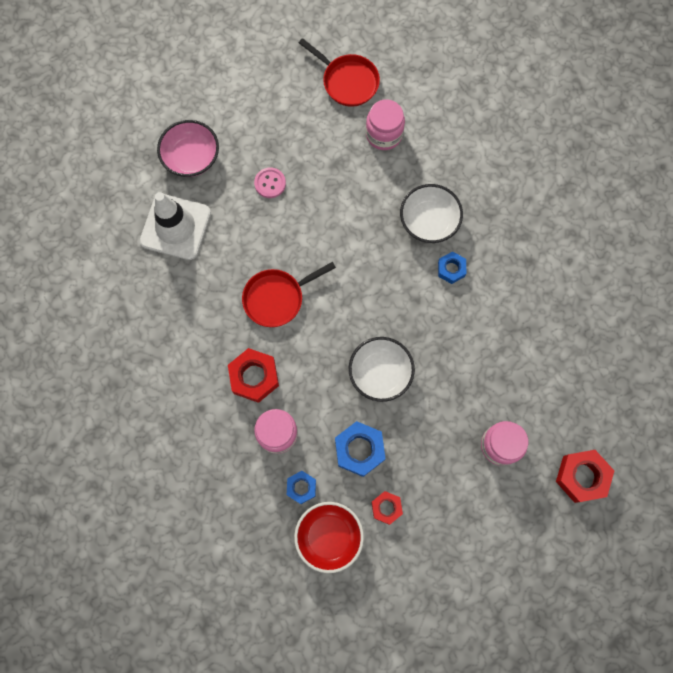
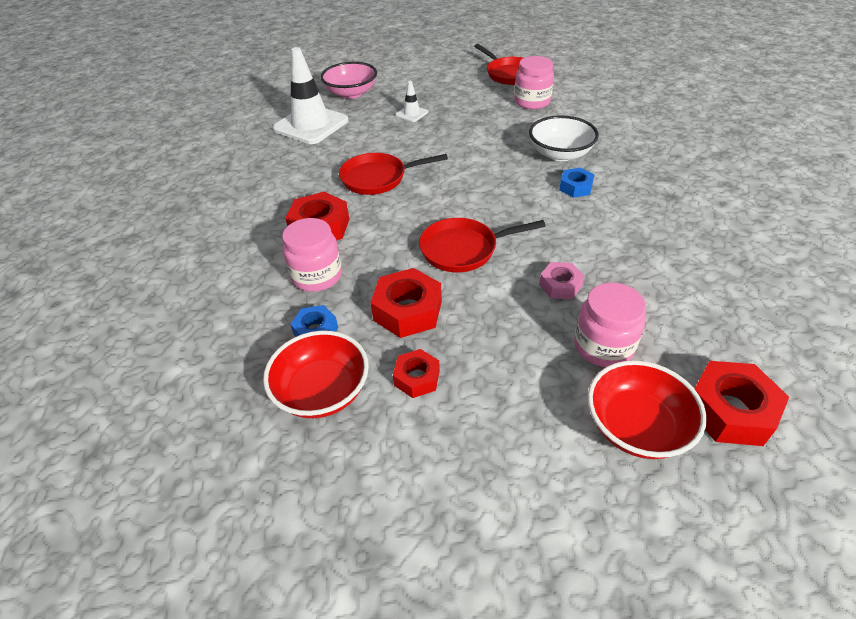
camera: 20 degrees right, 30 degrees down
(270, 183) = (411, 113): pink button -> white traffic cone
(359, 450) = (407, 311): blue nut -> red nut
(380, 373) = (463, 249): white bowl -> red pan
(461, 394) = (560, 285): none -> pink nut
(529, 505) = (636, 426): none -> red bowl

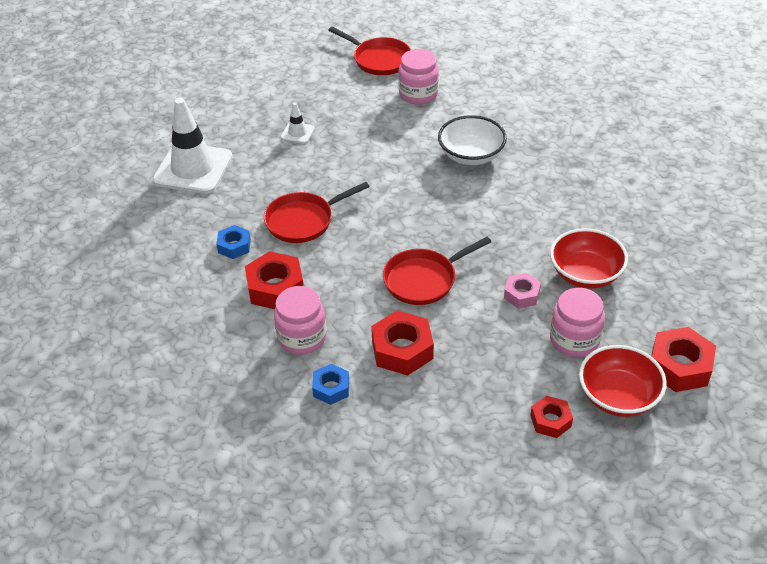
camera: 20 degrees left, 0 degrees up
(322, 391) = (366, 436): red bowl -> red bowl (585, 274)
(351, 93) = (214, 117): pink bowl -> none
(417, 378) = (438, 405): red nut -> red nut (550, 421)
(575, 187) = (499, 191): blue nut -> blue nut (234, 246)

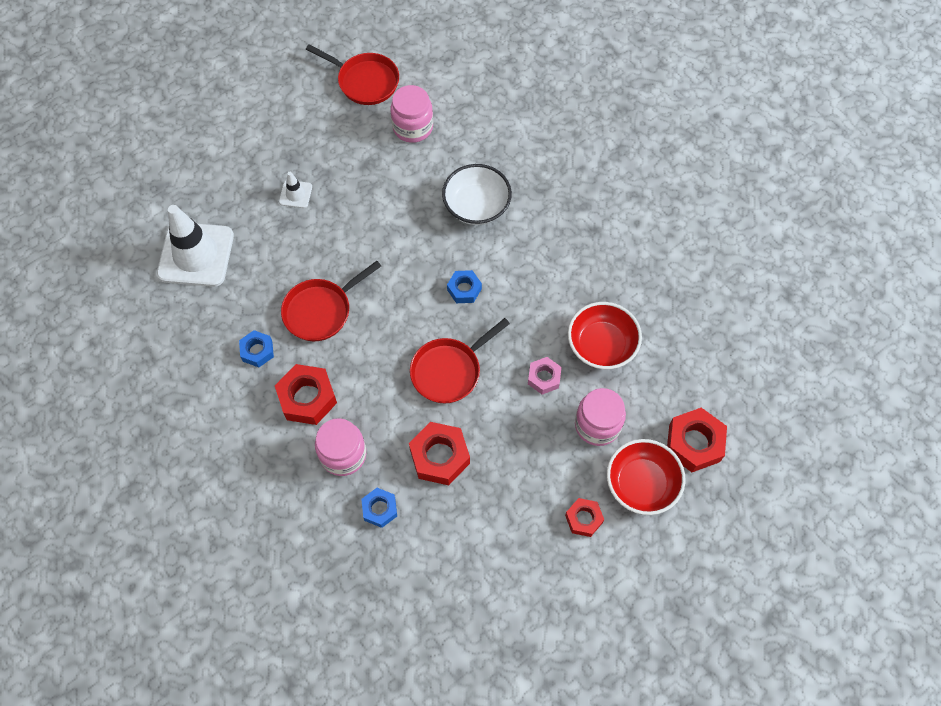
camera: 10 degrees left, 20 degrees up
(449, 217) = (464, 289): none -> blue nut

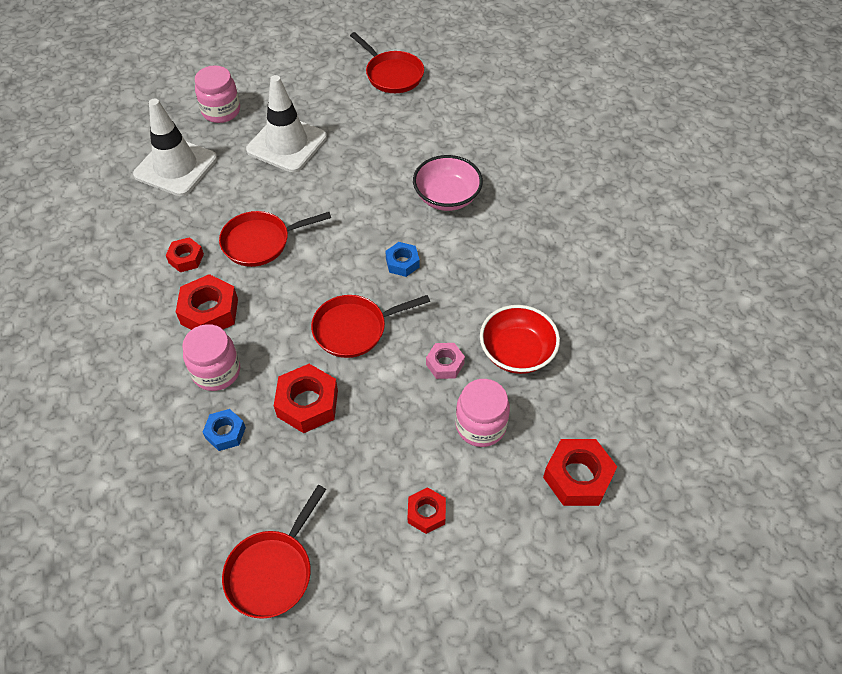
camera: 20 degrees right, 10 degrees down
(257, 351) = (186, 258): blue nut -> red nut
(295, 194) = (287, 144): white traffic cone -> white traffic cone, size x2.23
(413, 127) = (417, 119): pink jar -> pink jar (221, 111)
(476, 206) = (447, 197): white bowl -> pink bowl
(478, 614) = (272, 571): none -> red pan
(641, 484) = (503, 499): red bowl -> none

